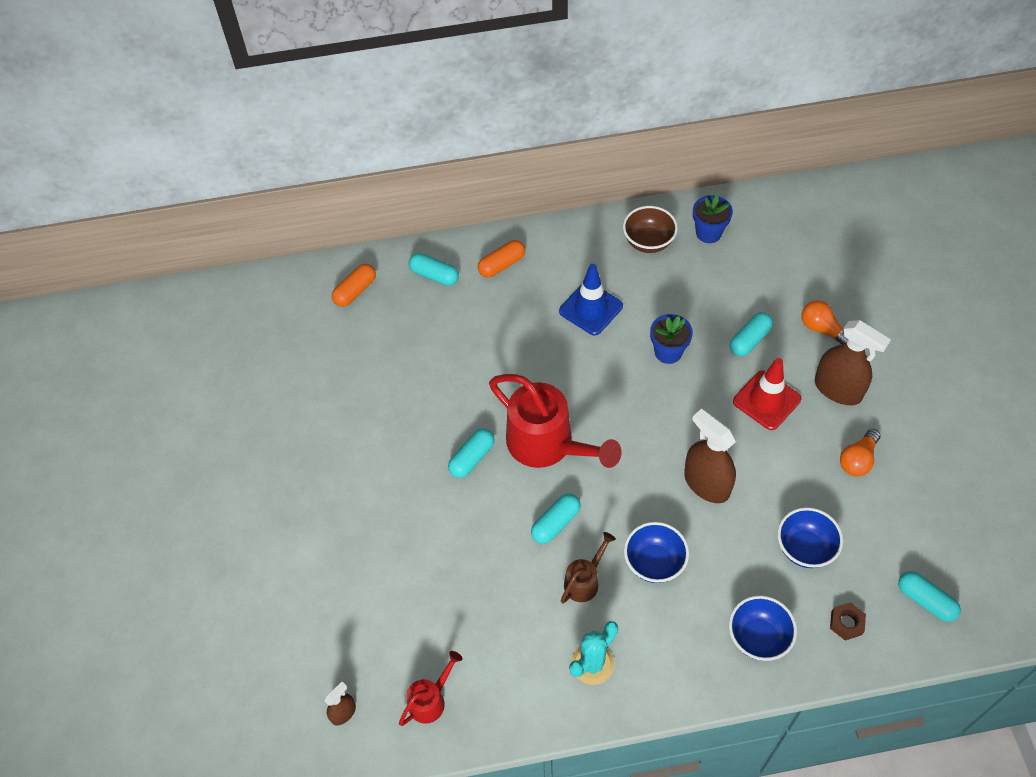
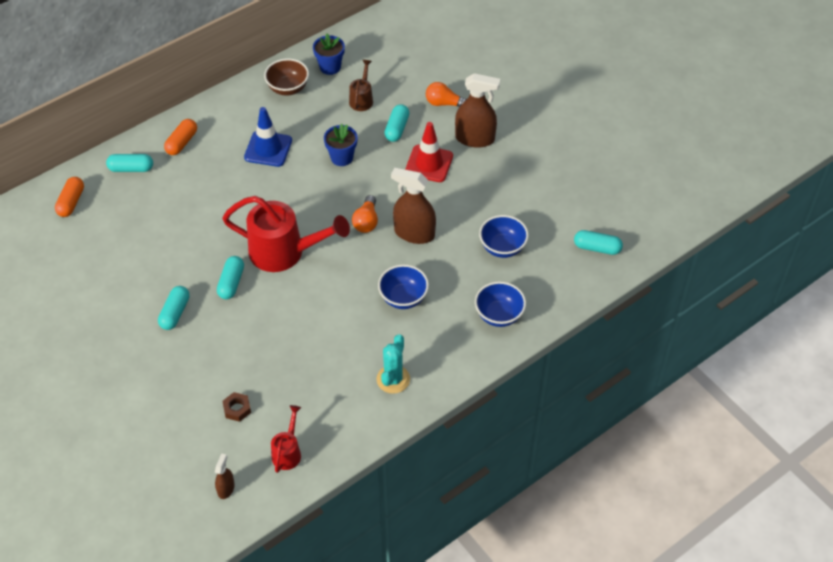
camera: 30 degrees left, 5 degrees down
(556, 523) = (318, 301): turquoise capsule -> turquoise capsule (175, 313)
(585, 580) = (359, 329): brown watering can -> brown watering can (362, 99)
(846, 623) = (553, 282): brown nut -> brown nut (237, 409)
(858, 459) = (510, 178): orange light bulb -> orange light bulb (366, 221)

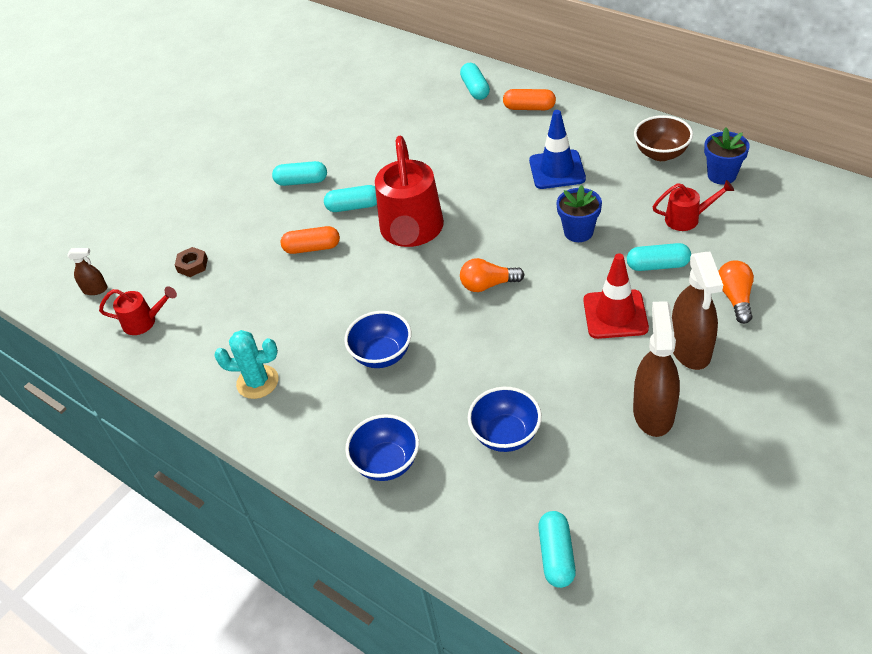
camera: 80 degrees right, 5 degrees down
(71, 202) = (414, 70): orange capsule -> orange capsule (312, 248)
(362, 99) = (687, 218): brown watering can -> red watering can
(414, 233) = (489, 335): brown spray bottle -> brown spray bottle (653, 412)

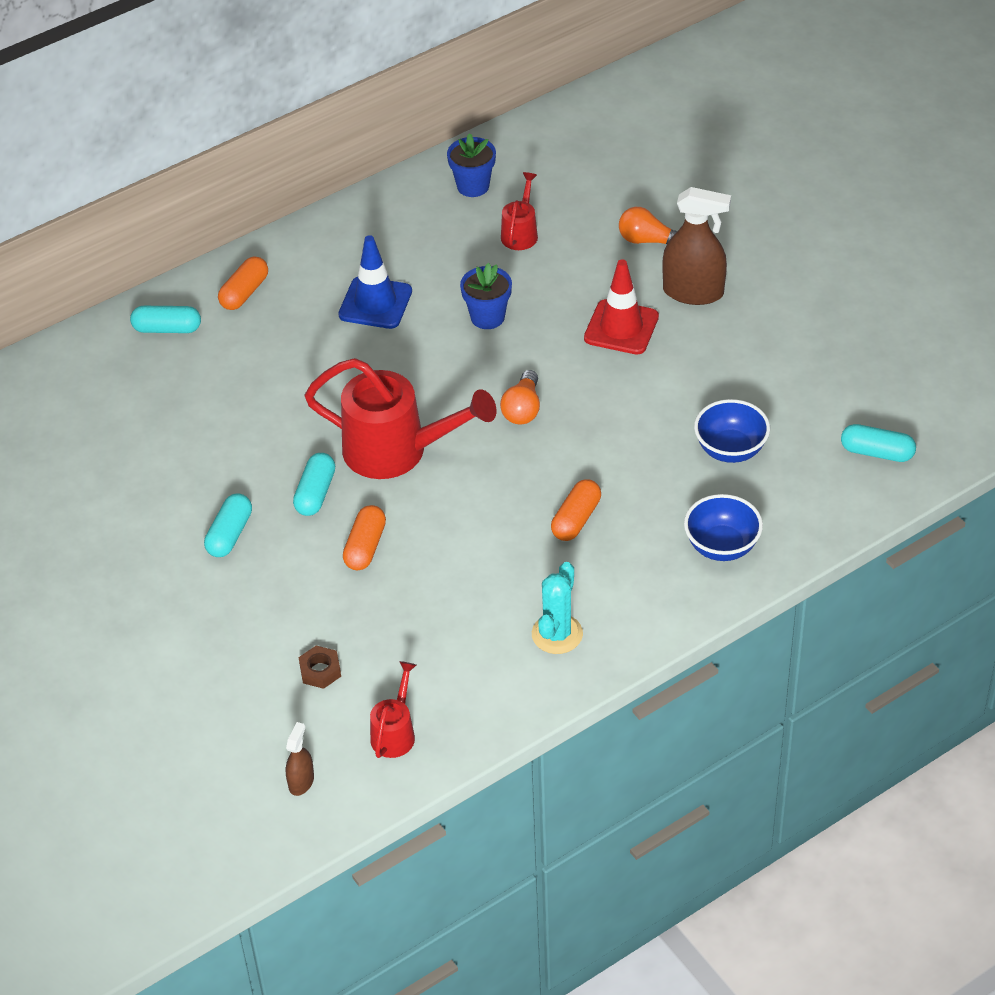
camera: 75 degrees left, 0 degrees up
(382, 355) = (576, 519): blue bowl -> orange capsule
(653, 412) = (754, 341): brown spray bottle -> none
(657, 265) = (573, 276): turquoise capsule -> none
(661, 154) = (408, 216): brown bowl -> none

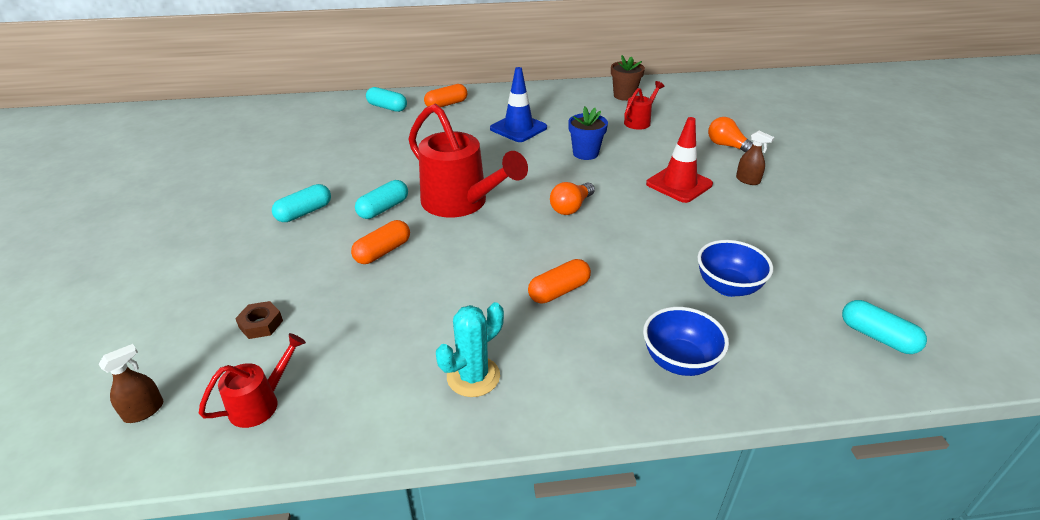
camera: 25 degrees right, 10 degrees down
(473, 186) = (624, 96): blue flower pot -> brown flower pot
(693, 292) = (747, 180): brown spray bottle -> brown spray bottle, size x0.50

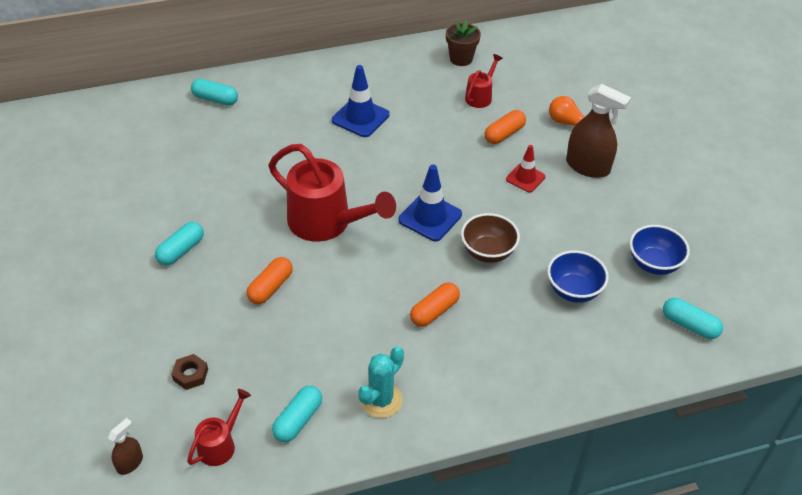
camera: 10 degrees left, 10 degrees up
(383, 208) = (255, 237): turquoise capsule -> turquoise capsule (298, 420)
(446, 104) = (277, 89): orange capsule -> orange capsule (504, 134)
(571, 207) = (430, 217): orange light bulb -> blue traffic cone
(585, 153) = (433, 146): blue flower pot -> none
(630, 242) = (488, 252): none -> brown bowl
(679, 184) = (525, 178): red traffic cone -> red traffic cone, size x0.65
(679, 361) = (539, 366): blue bowl -> blue bowl (653, 264)
(747, 180) = (588, 166): brown spray bottle -> brown spray bottle, size x2.00

